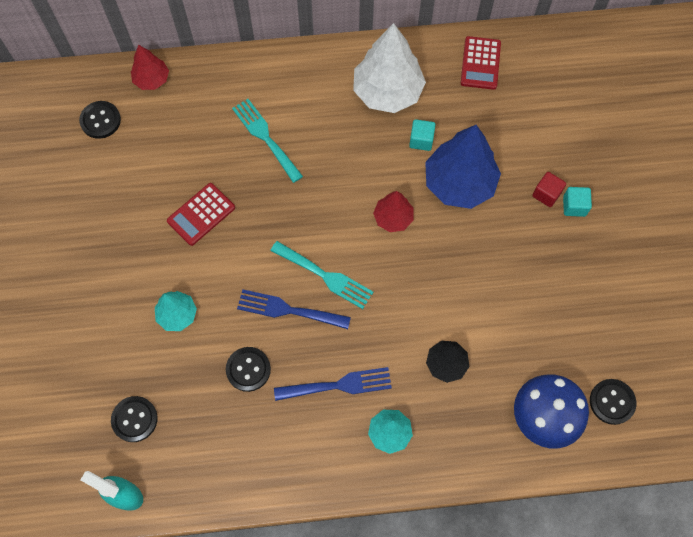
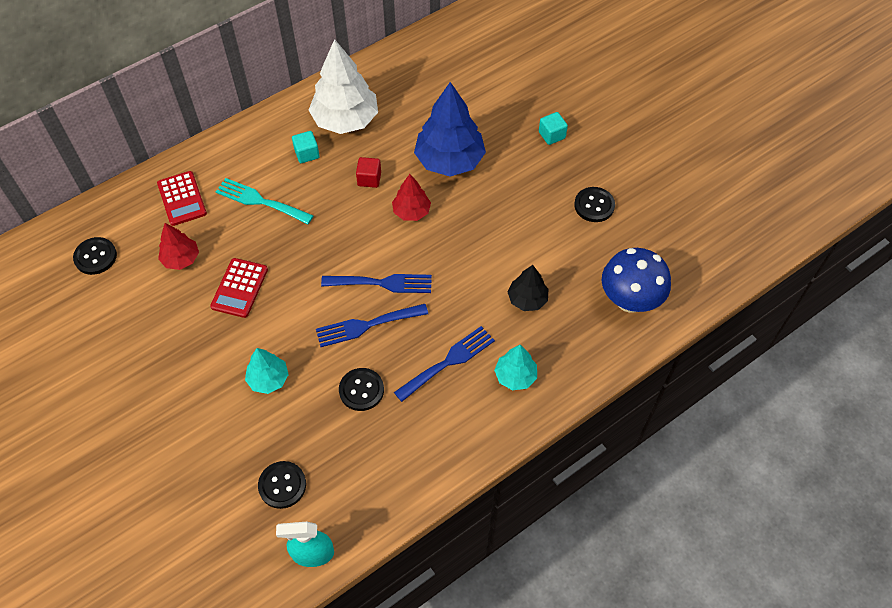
camera: 30 degrees left, 10 degrees down
(152, 79) = (125, 202): red tree -> red tree (181, 259)
(325, 276) = (382, 283): turquoise fork -> blue fork
(421, 140) = (397, 143): turquoise cube -> turquoise cube (307, 154)
(480, 63) = (409, 66): red calculator -> red calculator (182, 199)
(546, 194) = (524, 136): red cube -> red cube (369, 179)
(612, 402) = (674, 261): black button -> black button (594, 205)

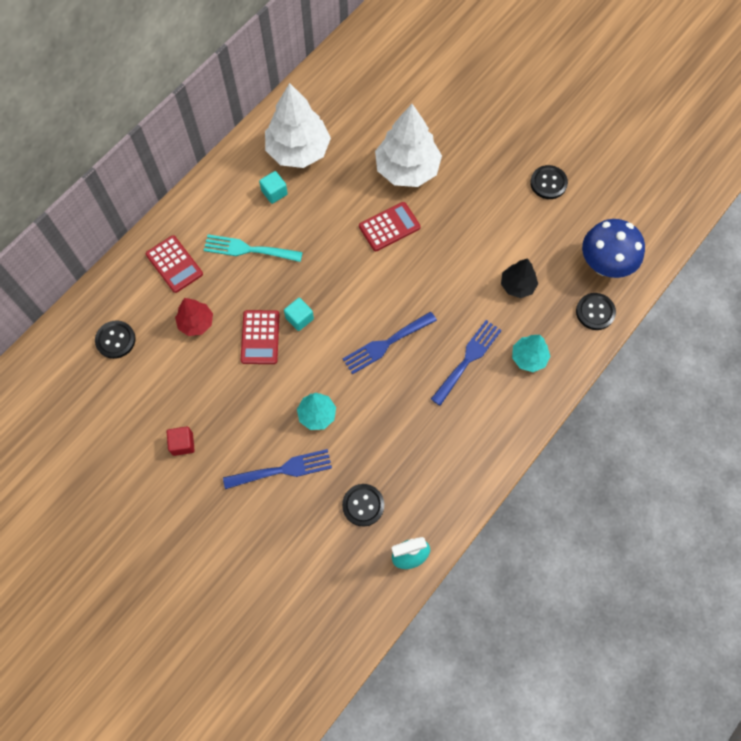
camera: 15 degrees left, 10 degrees up
(361, 390) = (401, 404): black button -> black button (595, 312)
(369, 179) = (340, 204): red cube -> red cube (182, 444)
(382, 283) = (386, 301): blue fork -> blue fork (283, 469)
(411, 211) = (389, 227): red tree -> red calculator
(449, 160) = (407, 169): blue tree -> white tree
(552, 135) = (490, 123): turquoise cube -> turquoise cube (299, 318)

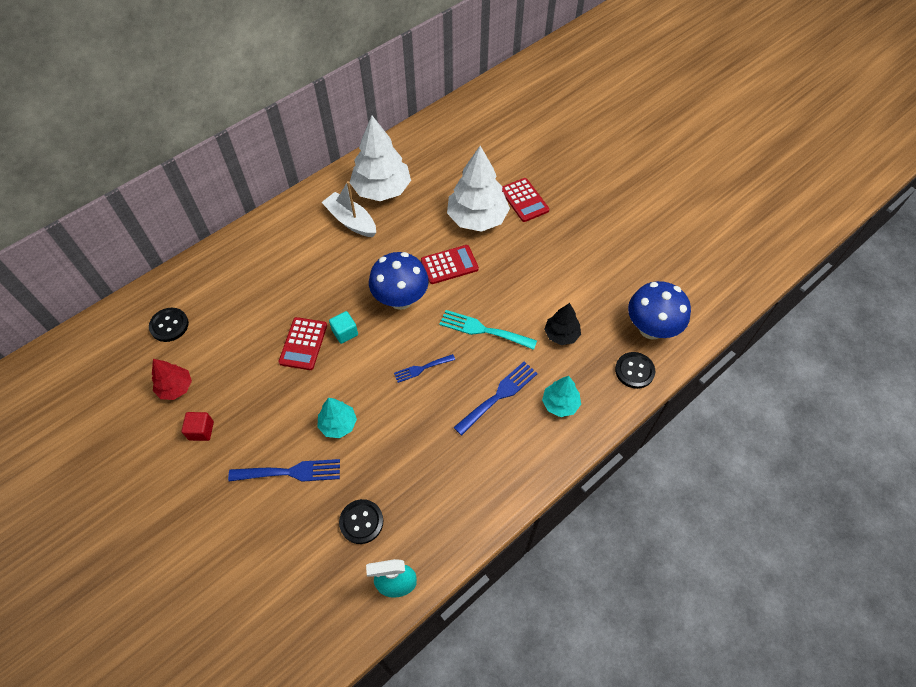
camera: 10 degrees right, 10 degrees down
(174, 264) = (243, 268): red calculator -> red calculator (524, 200)
(196, 323) = (247, 321): red tree -> red tree (176, 387)
(248, 249) = (314, 265): turquoise fork -> turquoise fork (483, 330)
(274, 192) = (351, 221): turquoise cube -> white boat
(347, 273) = (400, 299): none -> blue mushroom
(386, 344) = (421, 368): blue fork -> blue fork, size x0.62
(548, 183) = (608, 248): black button -> none

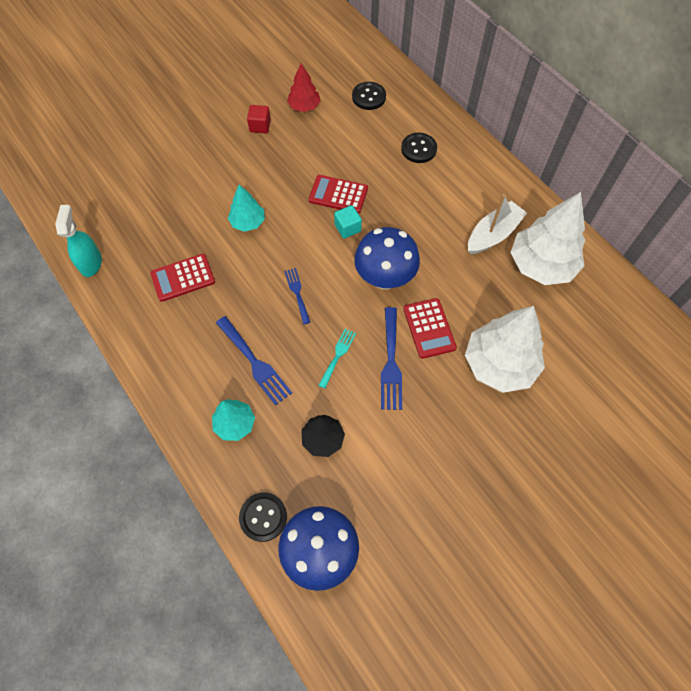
camera: 95 degrees right, 5 degrees up
(291, 472) = (209, 188): blue fork -> blue fork (391, 363)
(361, 522) = (151, 239): black button -> black button (418, 149)
(483, 330) = (338, 355): turquoise fork -> turquoise fork, size x0.62
(524, 200) = (531, 424): red calculator -> red calculator (183, 278)

